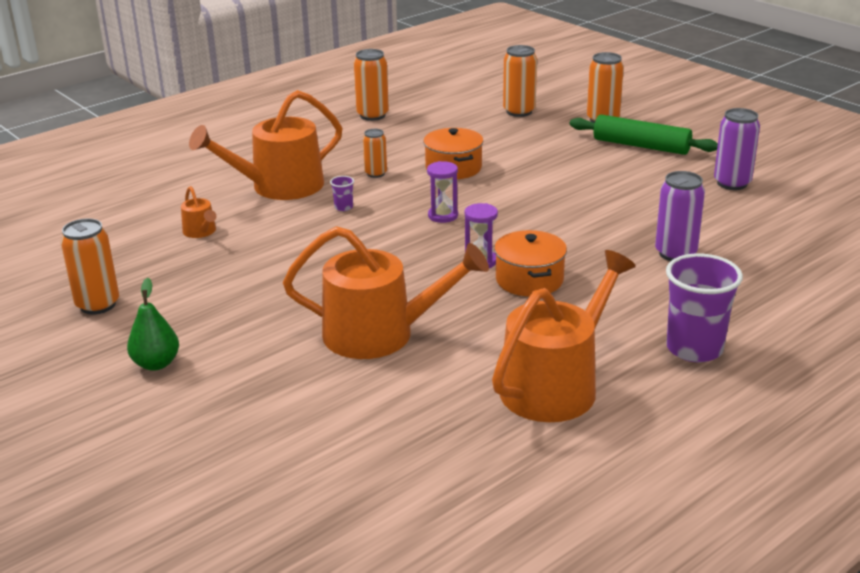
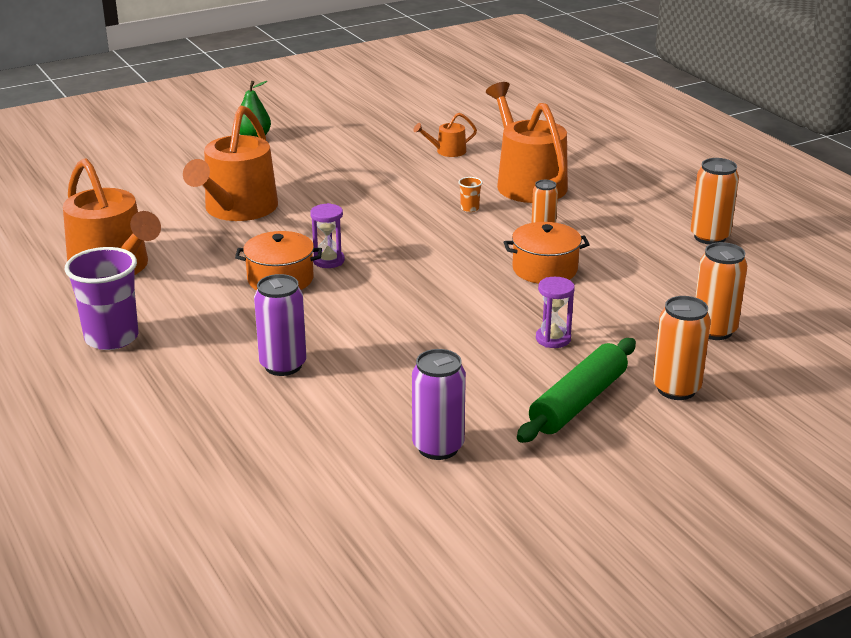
camera: 100 degrees right, 0 degrees up
(98, 305) = (346, 120): orange can -> none
(343, 207) = (469, 208): purple cup -> orange cup
(443, 216) = (430, 252): purple hourglass -> purple hourglass (553, 339)

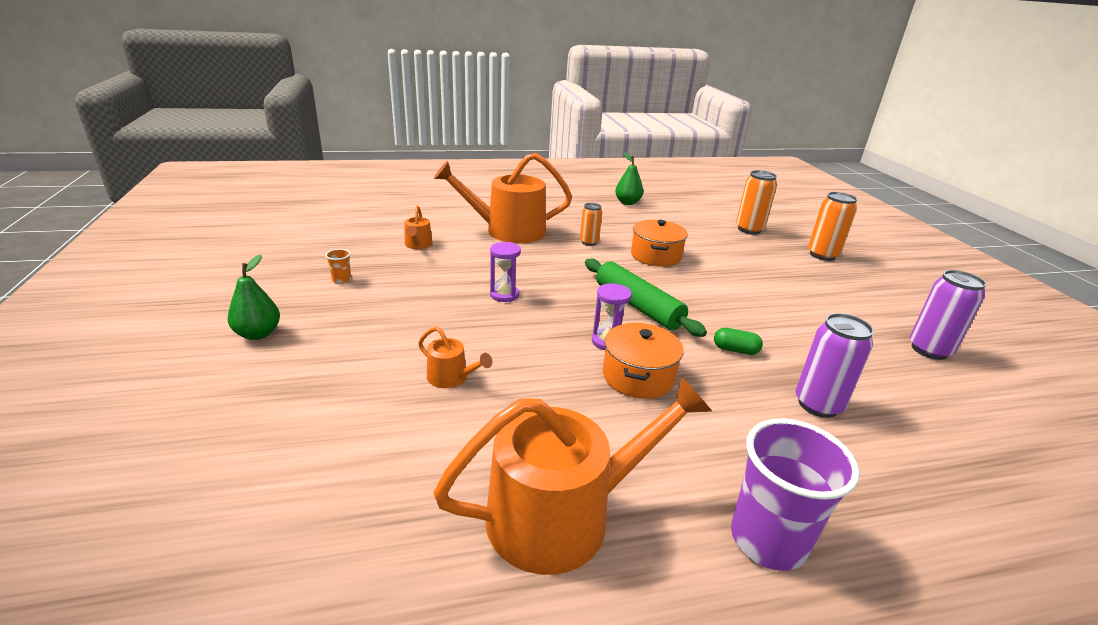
camera: 75 degrees left, 0 degrees up
(237, 209) = (451, 378): orange watering can -> orange watering can, size x0.44
(355, 323) = (735, 350): none -> green capsule
(469, 208) = (538, 259): orange cup -> orange cup (341, 280)
(553, 339) = (761, 275): purple hourglass -> purple hourglass (504, 295)
(578, 402) = (846, 286): green rolling pin -> green rolling pin (638, 306)
(710, 237) = (627, 203): orange can -> green pear

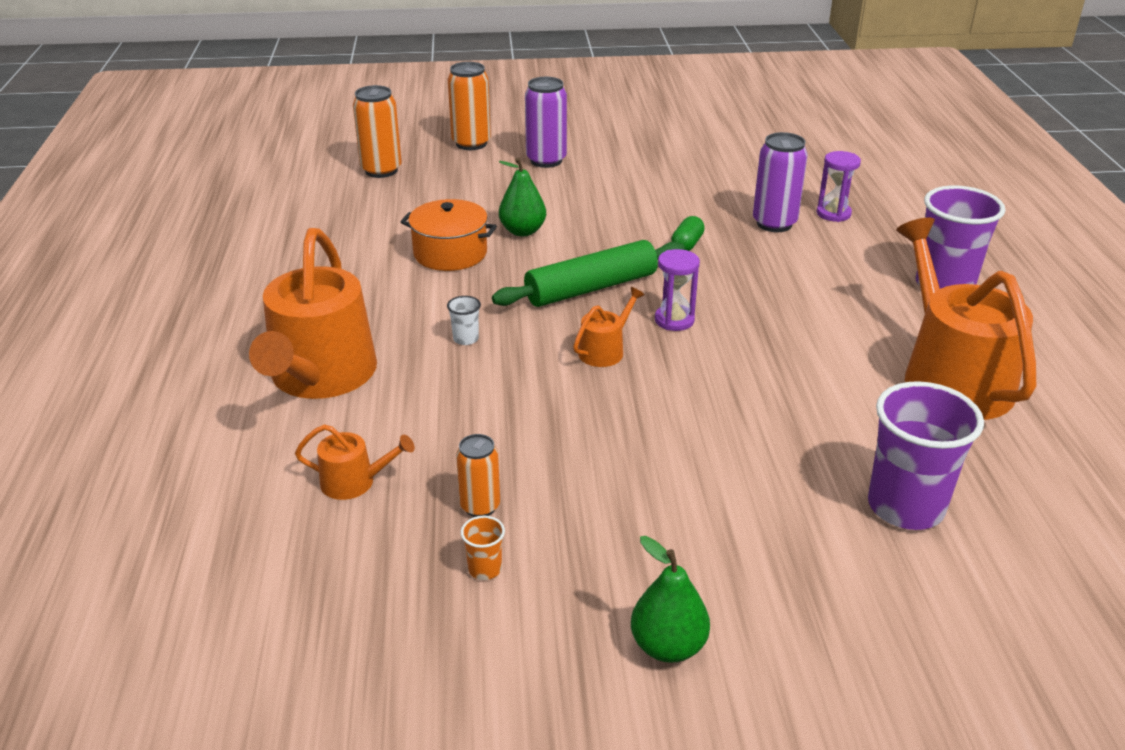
camera: 80 degrees left, 5 degrees up
(358, 451) = (905, 507): none -> purple cup
(451, 378) = (761, 440): orange watering can -> orange watering can (605, 350)
(504, 295) = (554, 391): purple hourglass -> purple hourglass (833, 213)
(555, 265) = (466, 339): none -> white cup
(589, 242) = (390, 301): orange can -> orange can (480, 506)
(627, 203) = (239, 246): green pear -> green pear (522, 231)
(638, 376) = (742, 310): orange pot -> none
(929, 350) = (680, 148): purple can -> purple can (546, 160)

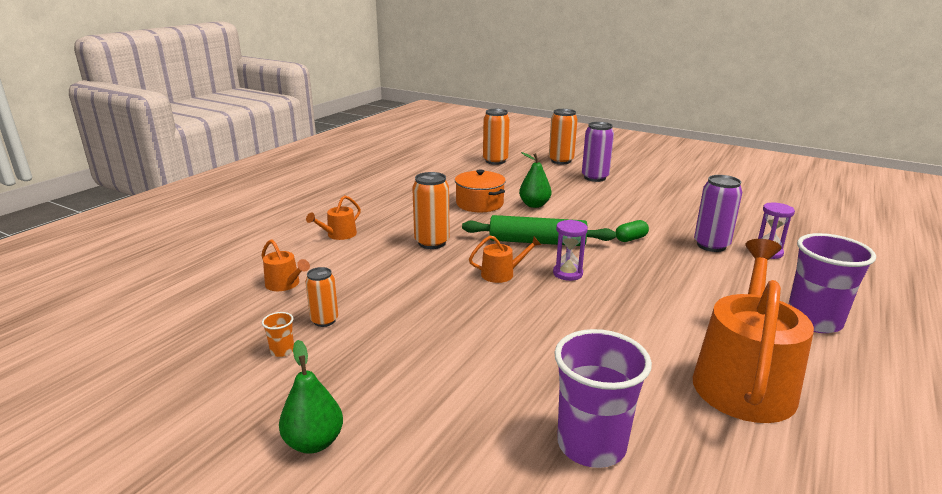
camera: 35 degrees right, 10 degrees down
(320, 376) = (339, 235): orange watering can -> orange watering can, size x0.44
(466, 339) = (432, 243): white cup -> orange can

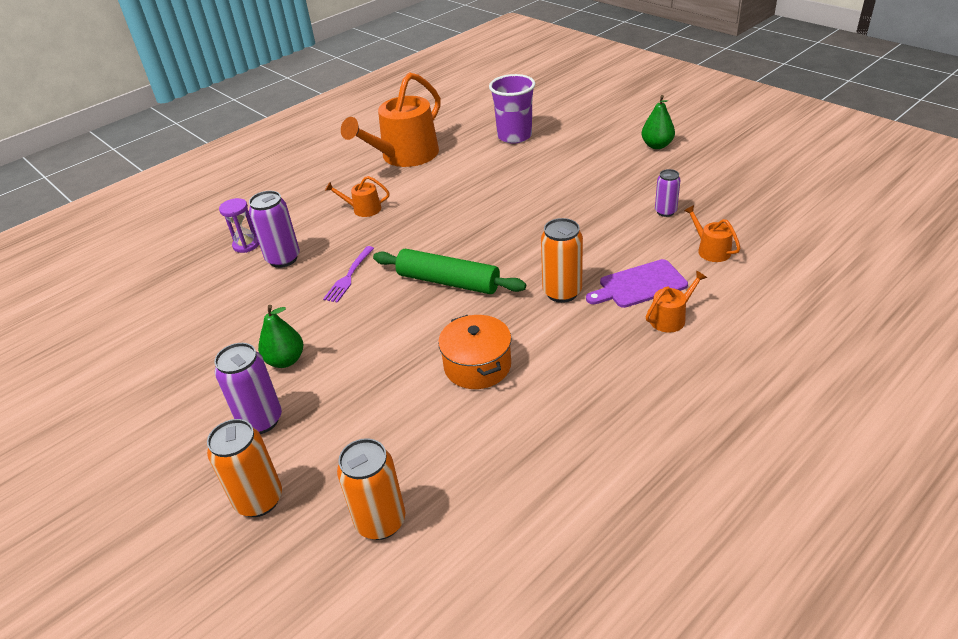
camera: 160 degrees left, 15 degrees up
(282, 351) = (691, 192): orange cup -> none
(324, 320) = (665, 212): orange can -> purple can
(362, 252) = (639, 285): none -> purple cutting board
(501, 274) = (506, 243): orange watering can -> orange watering can (363, 209)
(534, 205) = (406, 353): green pear -> green pear (285, 360)
(567, 273) = (447, 238): purple hourglass -> none
(631, 239) = (349, 276): green capsule -> purple fork
(813, 321) = (311, 183): purple cup -> none

